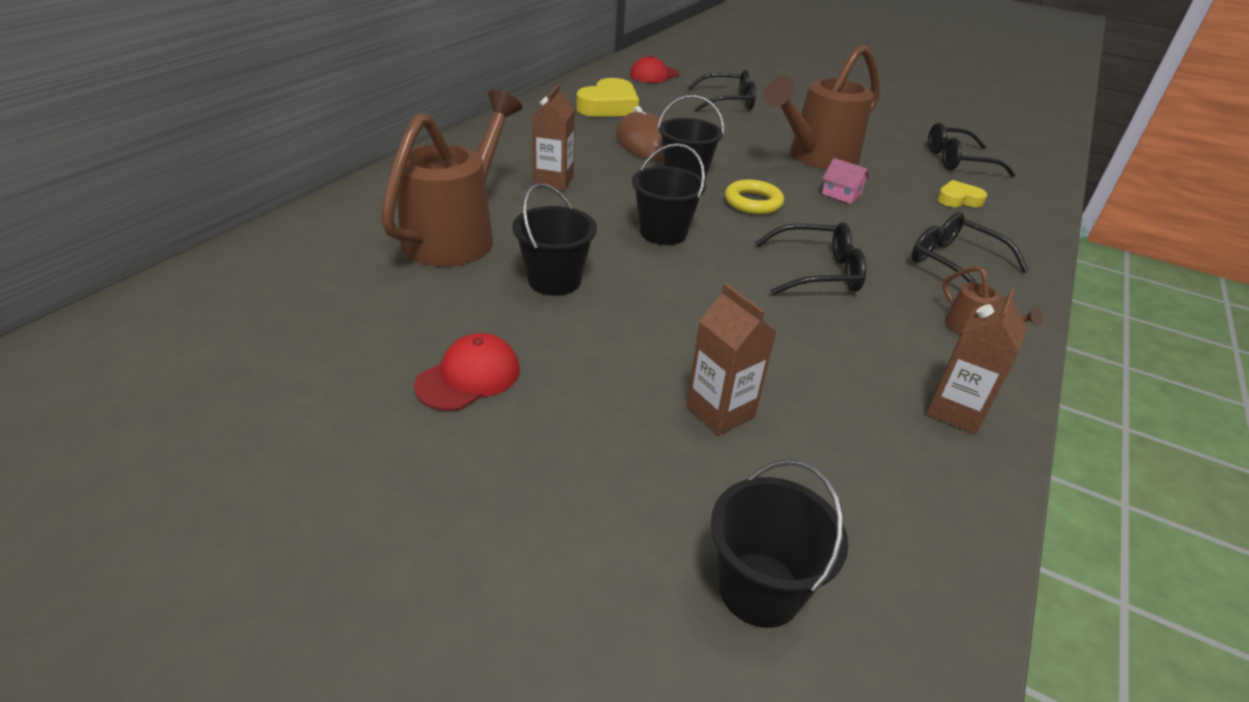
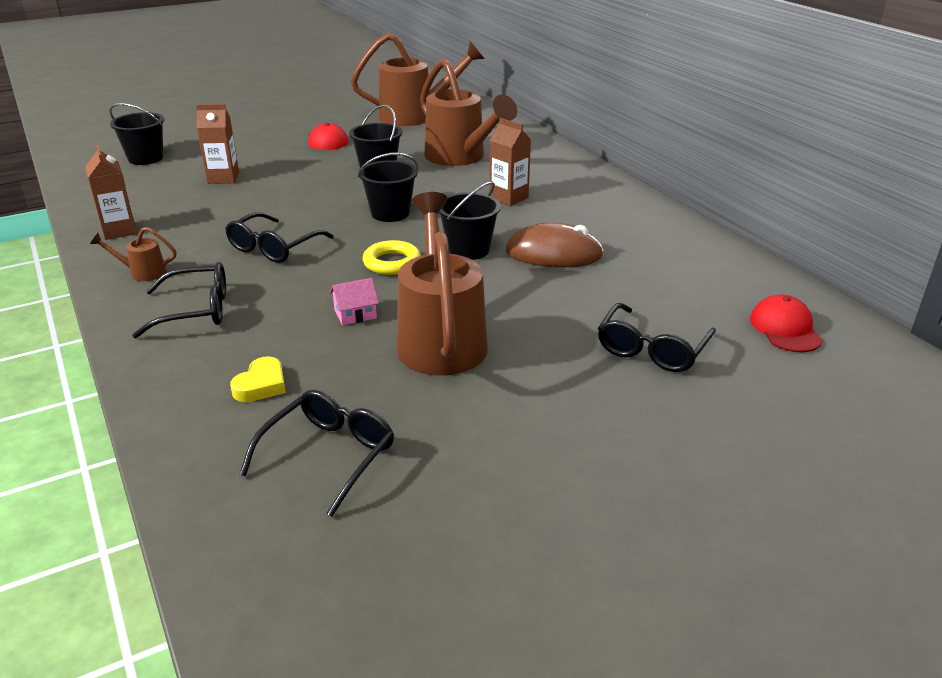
camera: 125 degrees right, 5 degrees down
(278, 326) = (415, 116): none -> brown watering can
(609, 106) = (670, 263): yellow heart -> none

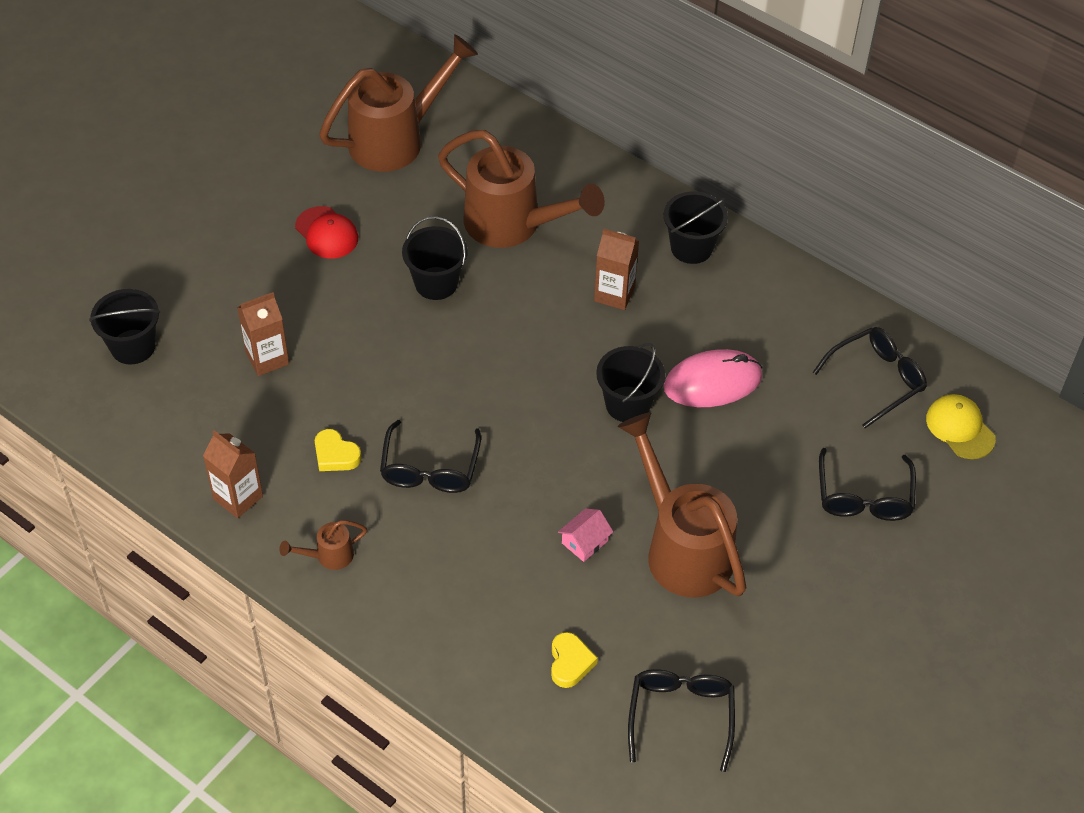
camera: 25 degrees left, 20 degrees up
(196, 310) = (432, 591): black glasses -> black glasses (876, 379)
(213, 227) = (335, 455): none -> yellow heart
(390, 213) = (507, 366): black bucket -> black bucket (691, 248)
(392, 263) = (566, 452): yellow ring -> none
(553, 253) = (712, 382): brown mouse -> pink mouse
(785, 329) = (960, 428): red cap -> yellow cap

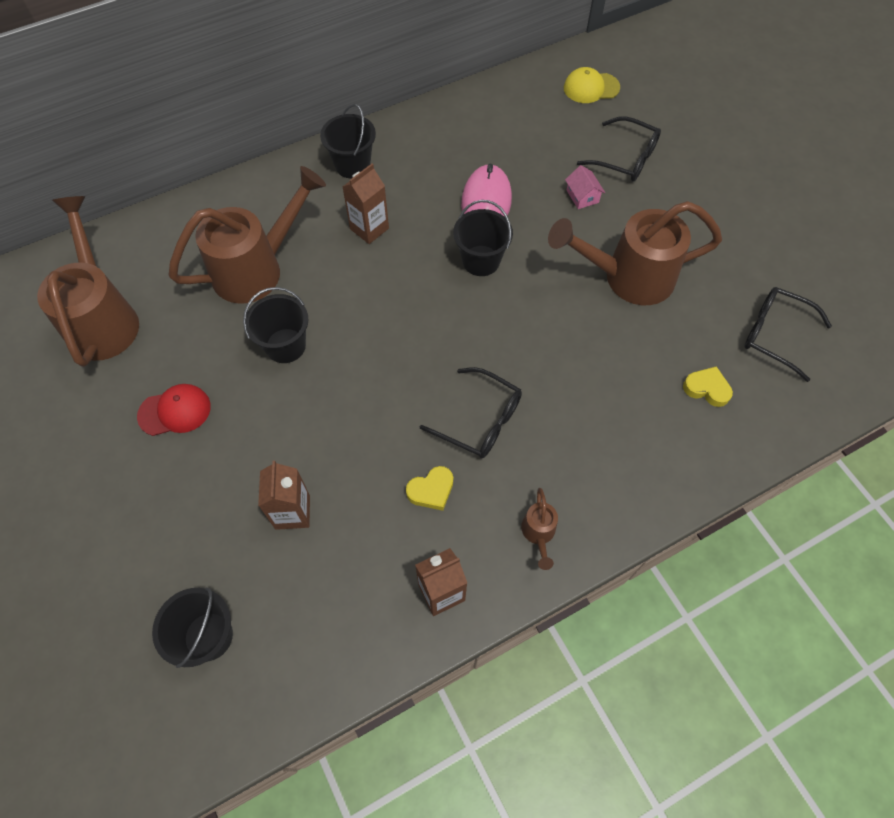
camera: 65 degrees left, 10 degrees up
(585, 542) = (598, 337): pink house -> pink house (582, 196)
(876, 379) = (530, 112): black glasses -> none

